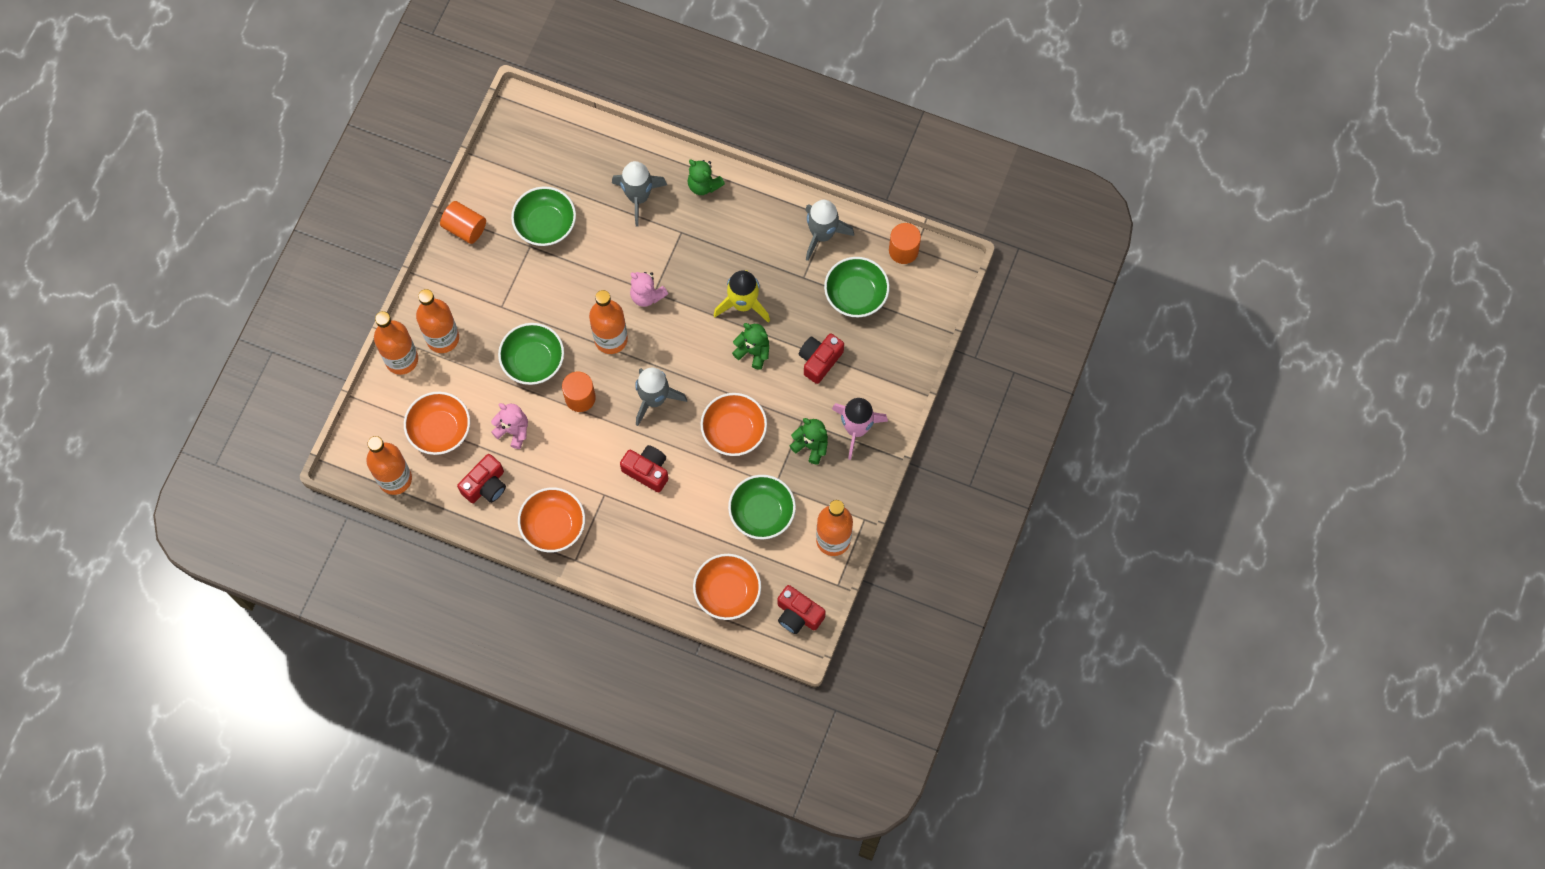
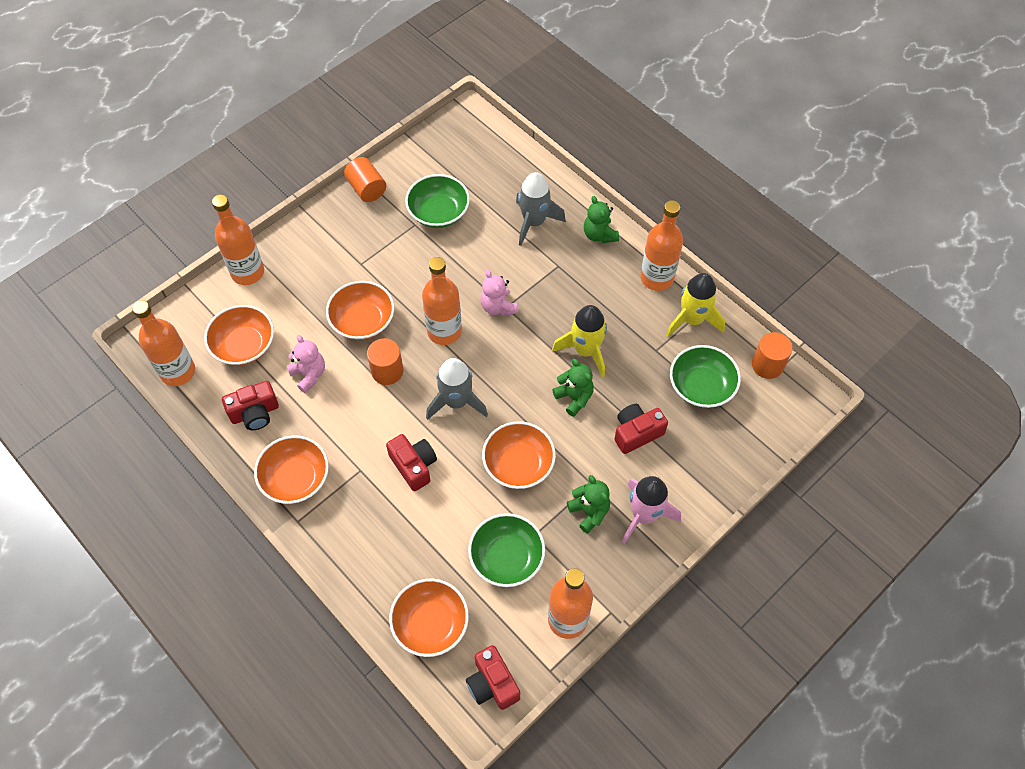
camera: 25 degrees right, 10 degrees down
(442, 338) = (294, 269): orange bottle -> orange bottle (656, 278)
(533, 360) = (363, 321): green bowl -> orange bowl
(822, 235) = (692, 319): grey rocket -> yellow rocket

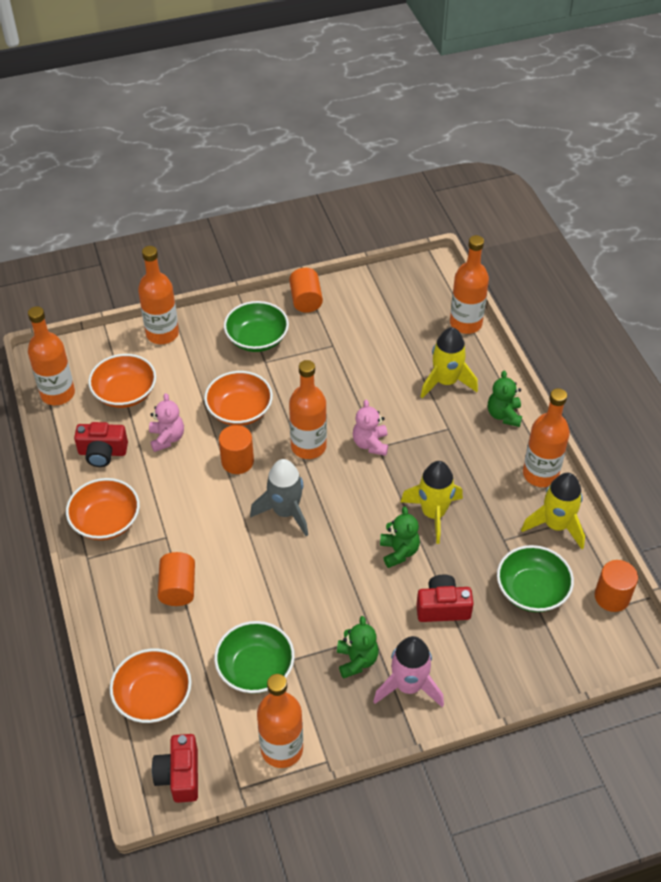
camera: 25 degrees right, 10 degrees down
(398, 514) = (178, 588): none -> orange cylinder
(414, 466) = (215, 552): red camera -> none
(438, 212) = (360, 342): green bowl -> green bowl (257, 339)
(518, 464) = (313, 589): orange bowl -> none
(523, 159) = (465, 323): none -> orange bottle
(534, 222) = (446, 382): grey rocket -> yellow rocket

